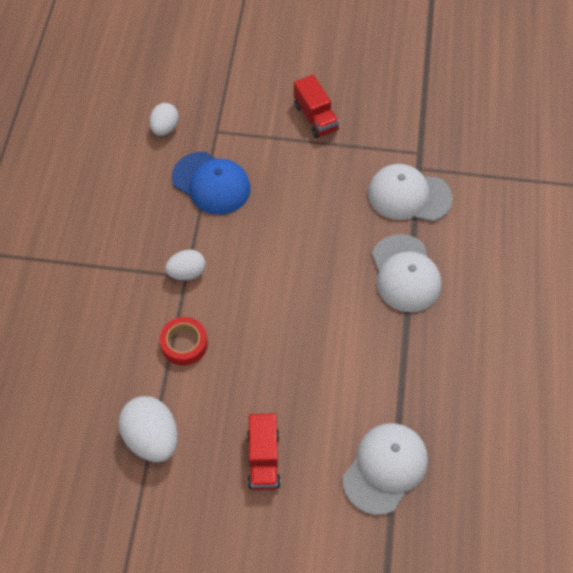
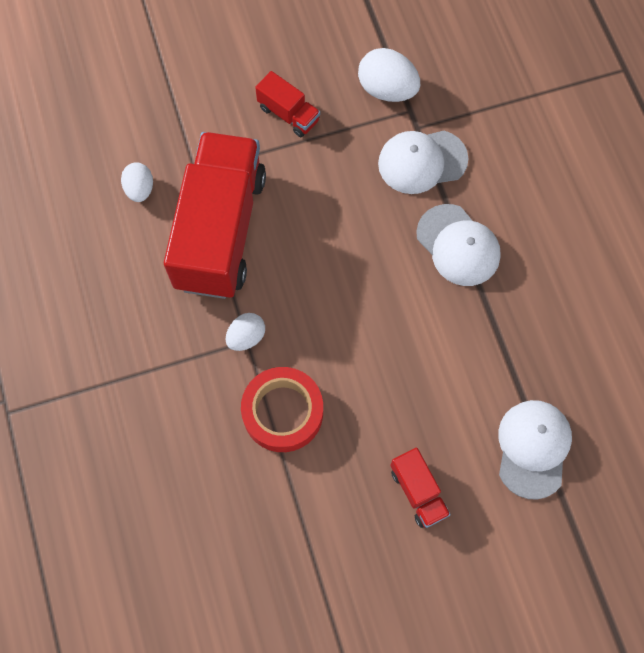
camera: 25 degrees left, 10 degrees up
(152, 438) = (302, 521): white egg -> white egg (387, 89)
(184, 344) = (283, 412): red tape -> red tape, size x1.61
(211, 183) = (220, 230): blue cap -> red truck

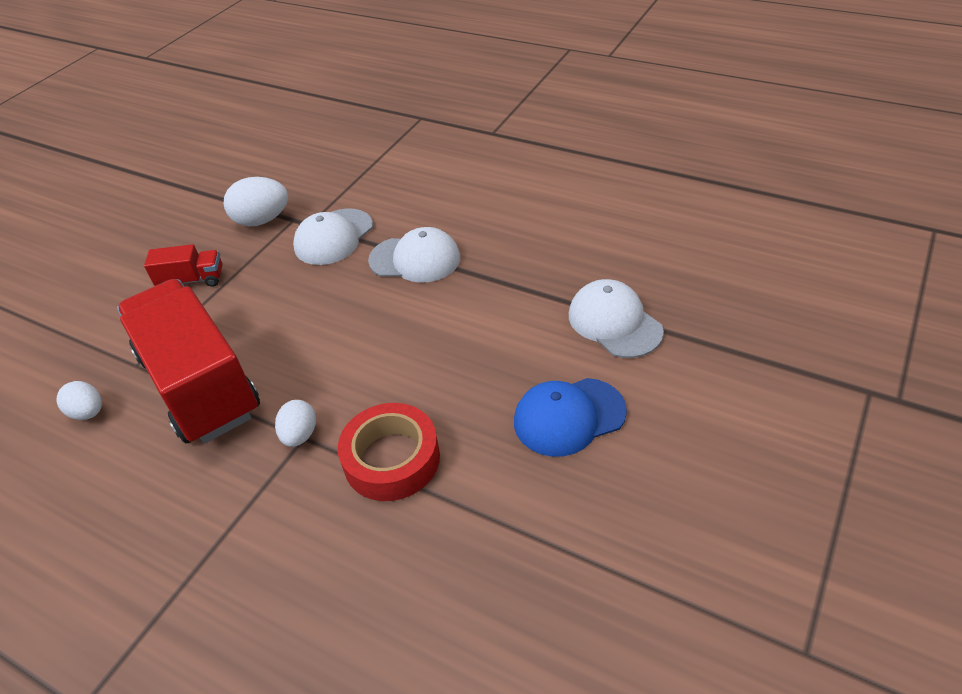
camera: 40 degrees left, 25 degrees down
(418, 492) = (569, 417): red truck -> blue cap

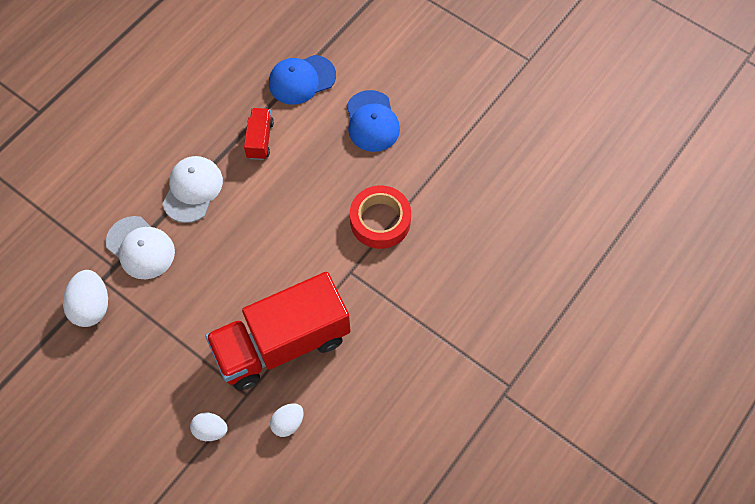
camera: 85 degrees left, 20 degrees up
(192, 280) = (156, 361): red truck -> red truck (260, 140)
(300, 435) = (347, 274): white egg -> white egg (210, 430)
(614, 322) = (302, 80): white cap -> blue cap

